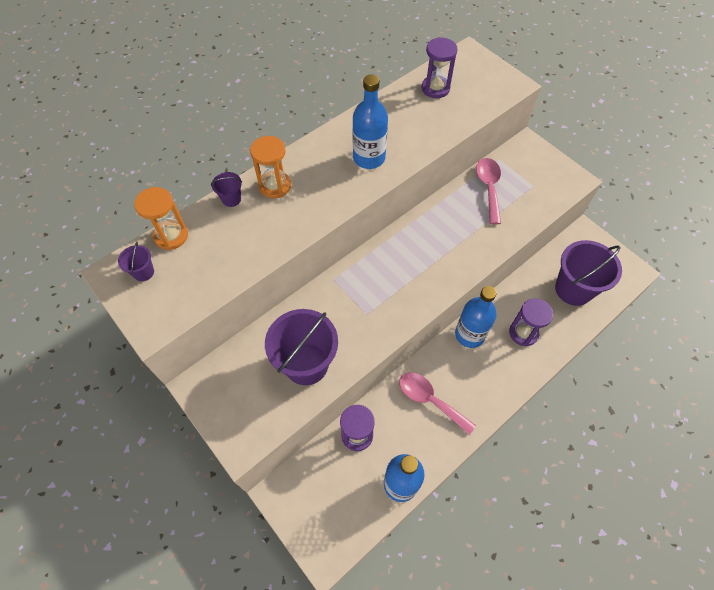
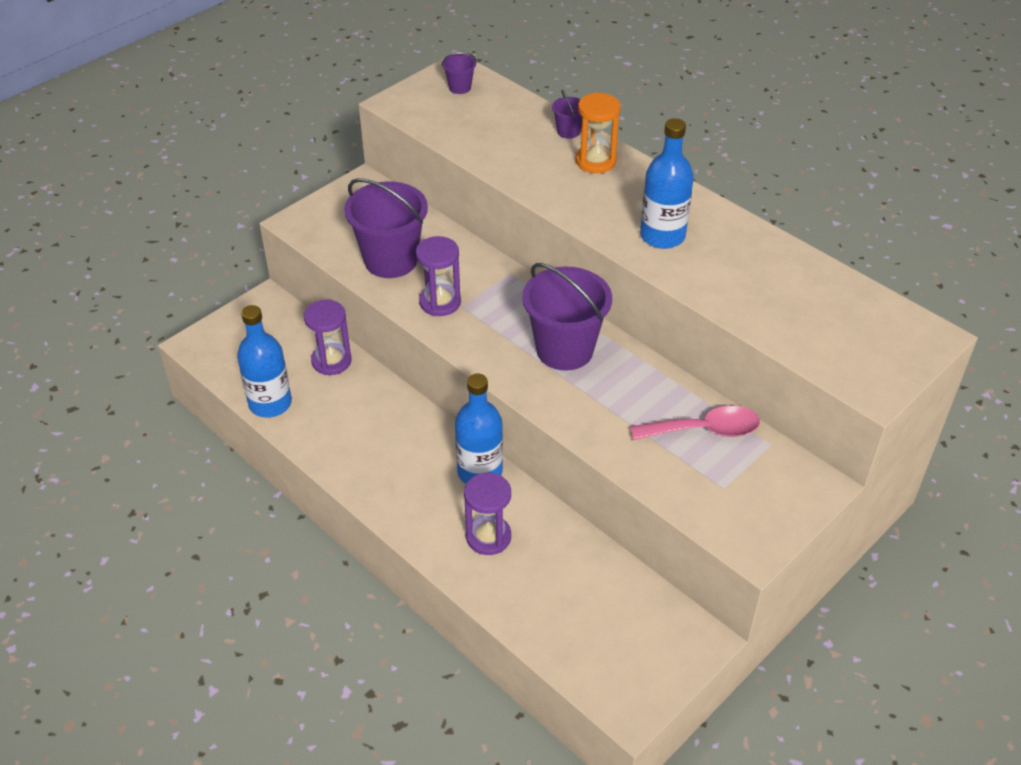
camera: 85 degrees right, 15 degrees down
(171, 236) = (509, 98): orange hourglass -> none
(430, 400) = (378, 429): pink spoon -> none
(435, 88) = (826, 297): purple hourglass -> purple hourglass (440, 302)
(573, 289) = (578, 611): purple bucket -> purple bucket (564, 350)

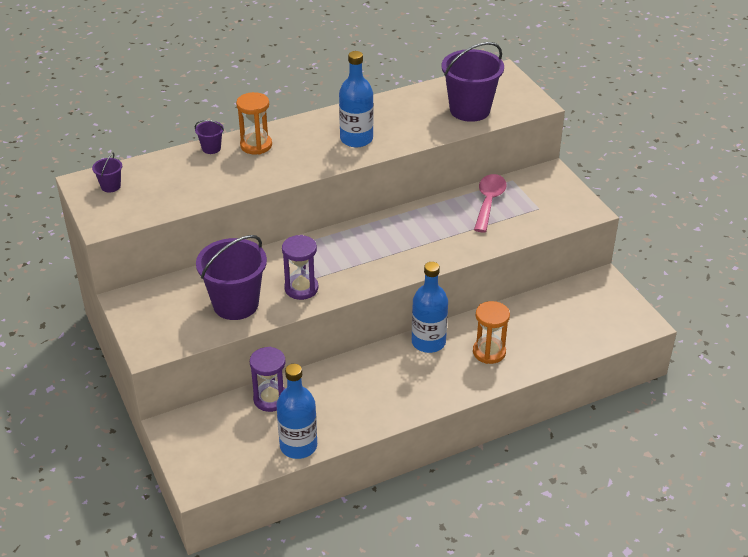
camera: 70 degrees left, 5 degrees down
(488, 537) = (489, 352): purple hourglass -> orange hourglass
(564, 350) = (386, 240): purple bucket -> purple bucket (469, 110)

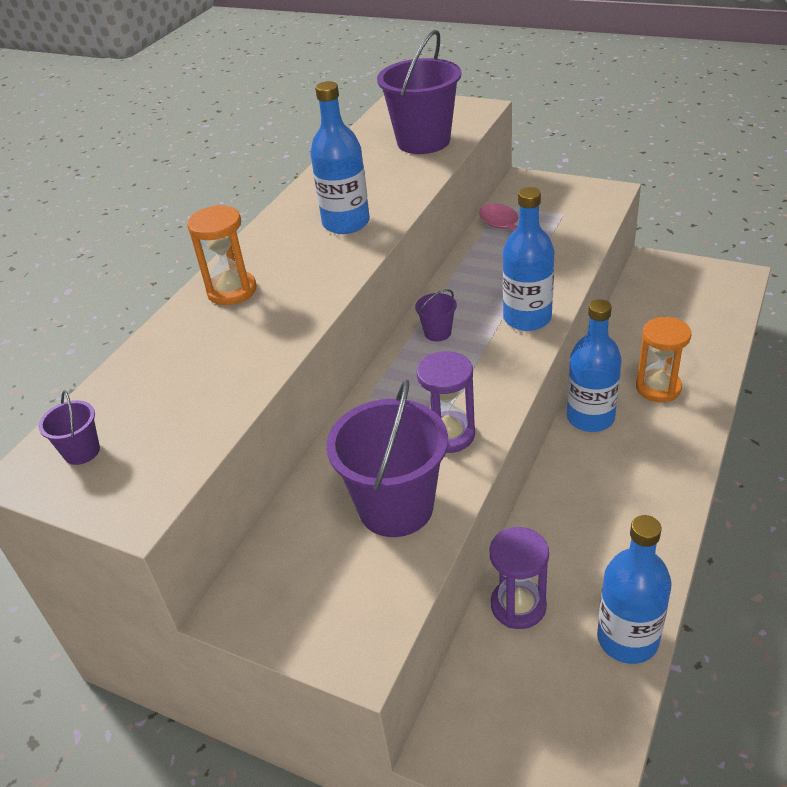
camera: 35 degrees left, 0 degrees up
(211, 148) = (175, 325): purple bucket -> purple bucket (437, 333)
(423, 256) = (527, 318): none -> blue bottle

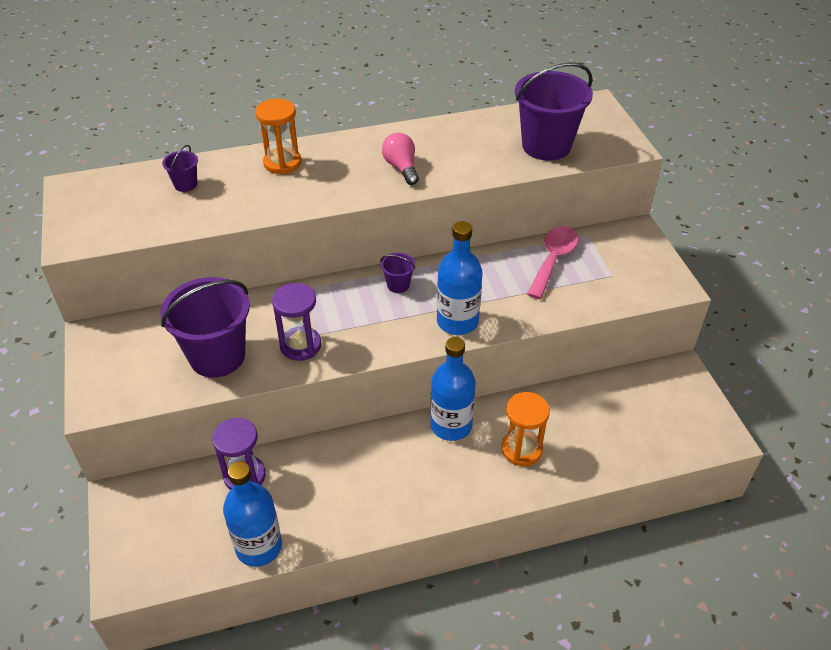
camera: 45 degrees right, 5 degrees up
(82, 451) = (99, 195): purple bucket -> purple bucket (185, 184)
(346, 223) = (401, 168): blue bottle -> pink light bulb

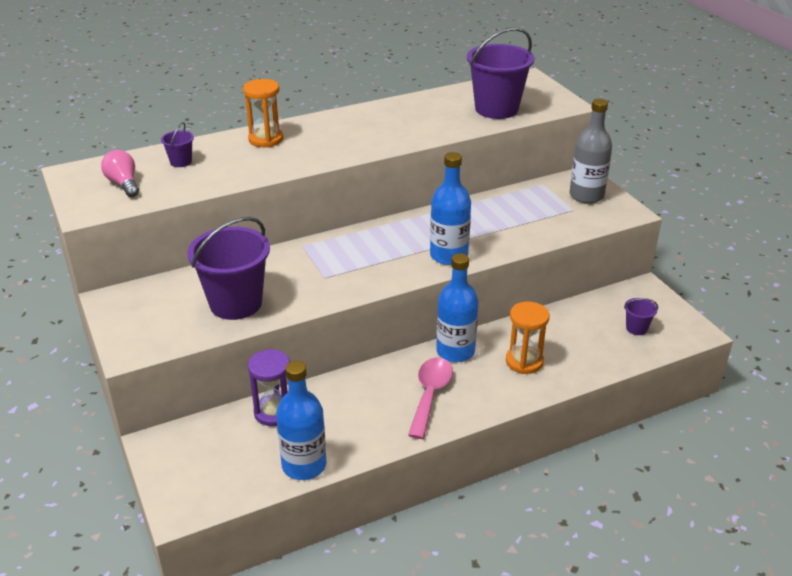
camera: 10 degrees left, 10 degrees down
(300, 345) = (311, 287): purple hourglass -> none
(398, 285) = (387, 235): purple bucket -> purple bucket (636, 328)
(401, 168) = (375, 134): pink light bulb -> pink light bulb (123, 184)
(553, 260) = (519, 204): pink spoon -> pink spoon (430, 394)
(632, 257) = (586, 195): none -> grey bottle

